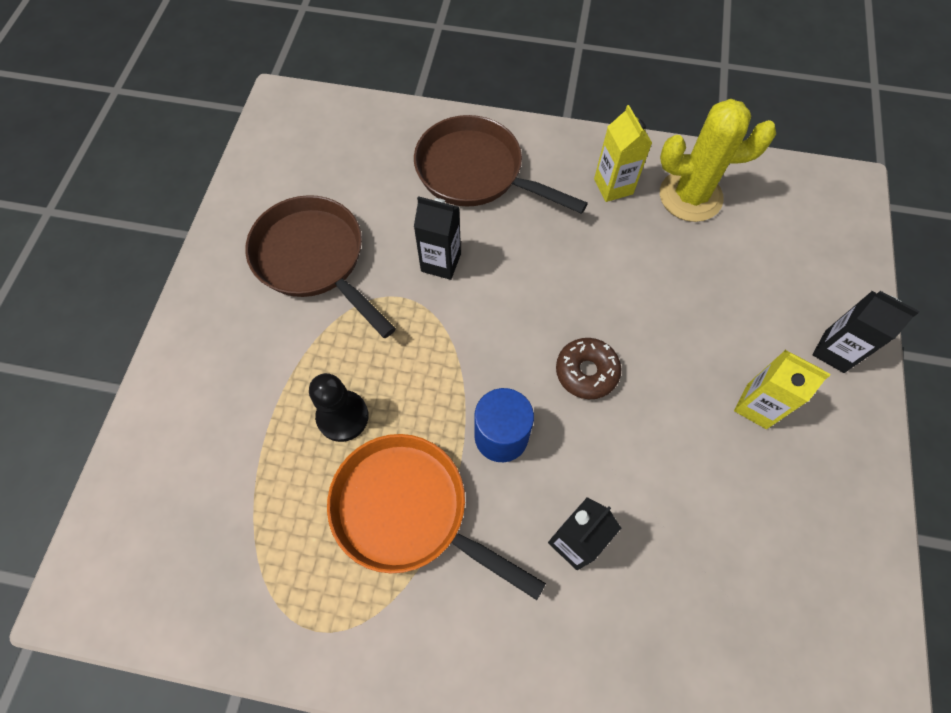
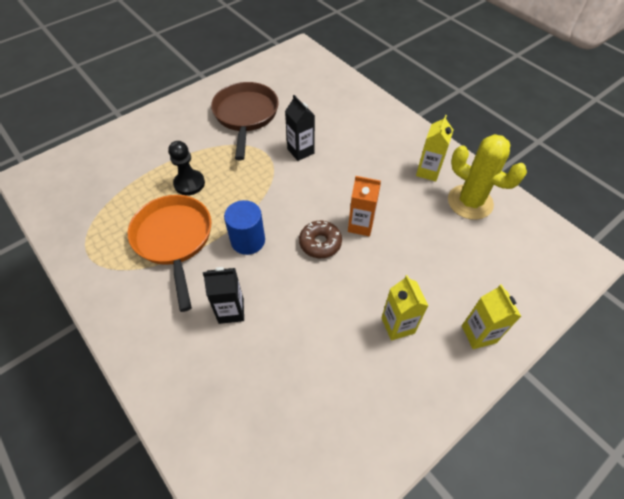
camera: 40 degrees right, 10 degrees down
(476, 173) = (360, 124): brown pan -> none
(608, 313) = (360, 225): none -> orange carton
(834, 351) = (478, 334): black carton -> yellow carton

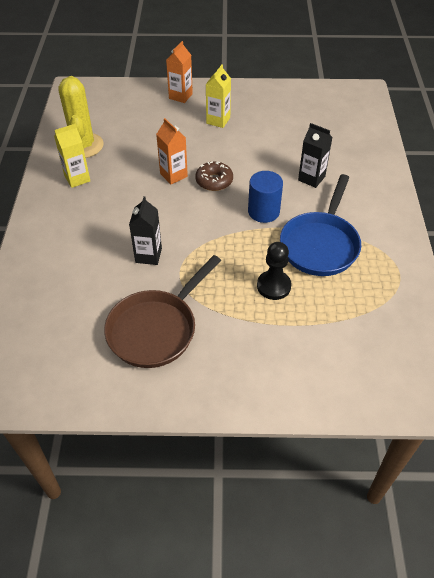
camera: 140 degrees left, 5 degrees down
(174, 240) = (320, 244): orange pan -> blue pan
(478, 334) = (180, 96): yellow carton -> orange carton

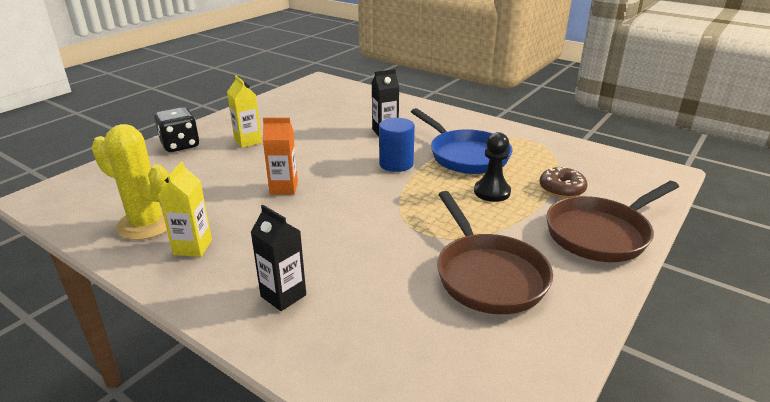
camera: 55 degrees left, 20 degrees down
(148, 255) = (377, 242): black carton -> black carton (283, 296)
(180, 96) = (180, 145): orange carton -> black dice
(214, 181) = (324, 171): brown donut -> brown donut (561, 189)
(270, 379) = (601, 233): none -> brown pan

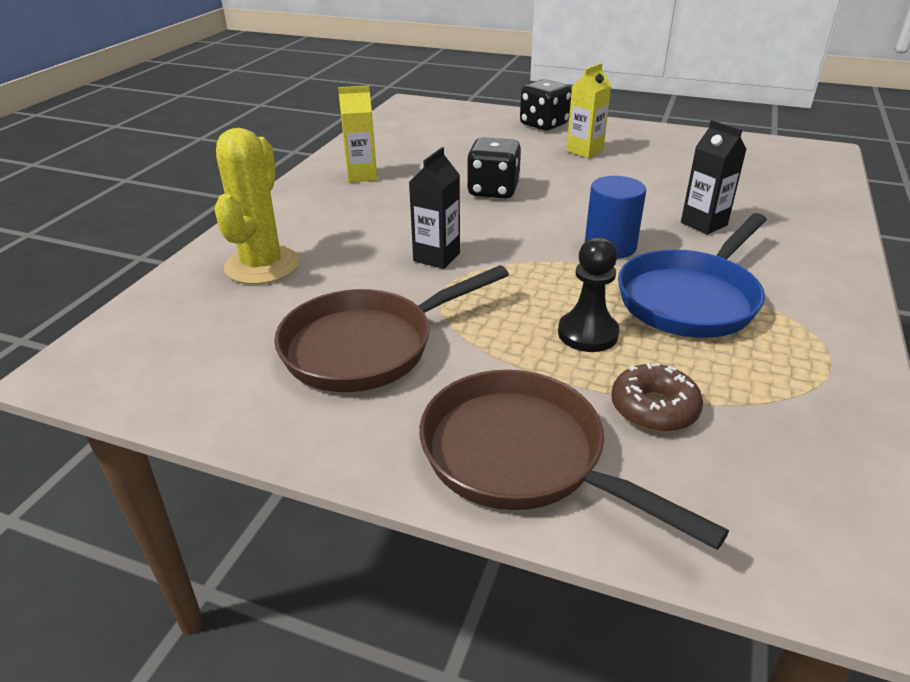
camera: 75 degrees right, 5 degrees up
(146, 224) = (390, 149): yellow cactus -> yellow cactus (262, 266)
(283, 296) = (299, 230): black carton -> black carton (436, 257)
(284, 188) = (493, 191): orange carton -> black dice

